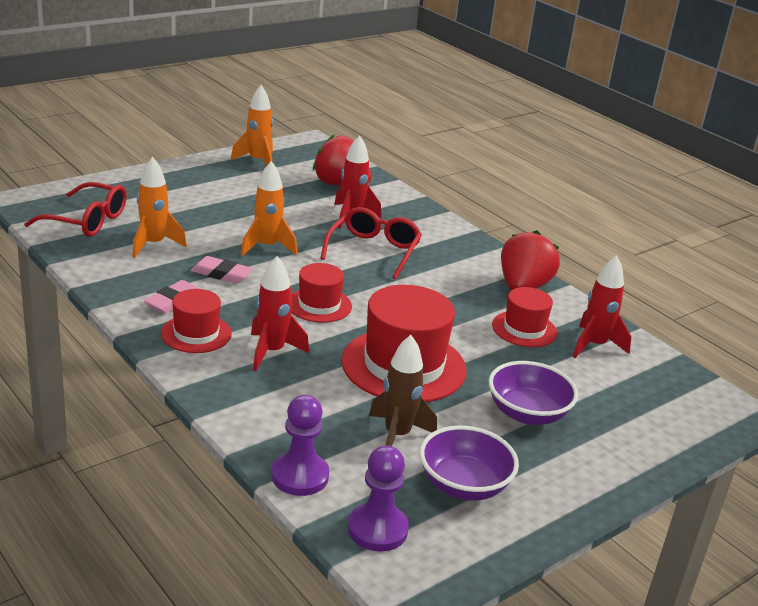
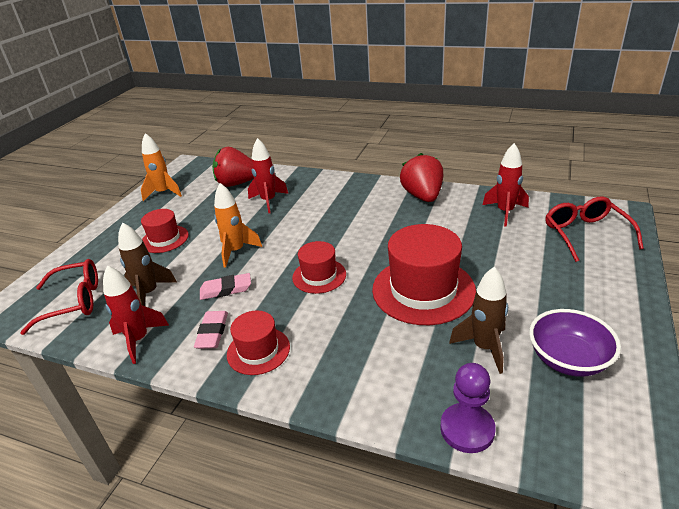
camera: 25 degrees left, 5 degrees up
(153, 244) = (149, 293): orange rocket -> brown rocket
(272, 352) = (329, 332): red rocket -> red rocket (139, 340)
(374, 250) = (309, 217): red glasses -> red glasses (585, 234)
(377, 529) = (568, 438): purple pawn -> none
(524, 329) = (457, 223): red hat -> red hat (164, 239)
(527, 413) = (532, 280): purple bowl -> none

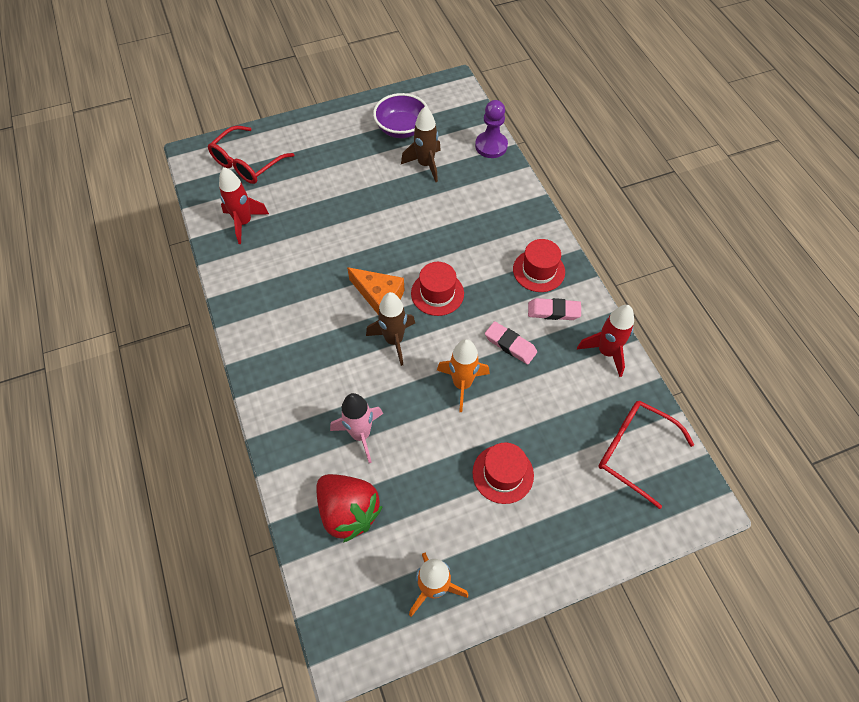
camera: 135 degrees left, 25 degrees up
(149, 293) = (568, 399): brown rocket -> brown rocket (394, 340)
(212, 332) = (553, 311): pink eraser -> pink eraser turned 45 degrees clockwise
(268, 201) = (361, 434): red rocket -> pink rocket
(354, 246) = (379, 296): none -> orange cheese
(423, 196) = (253, 297): red strawberry -> none
(423, 290) = (397, 220): red hat -> none

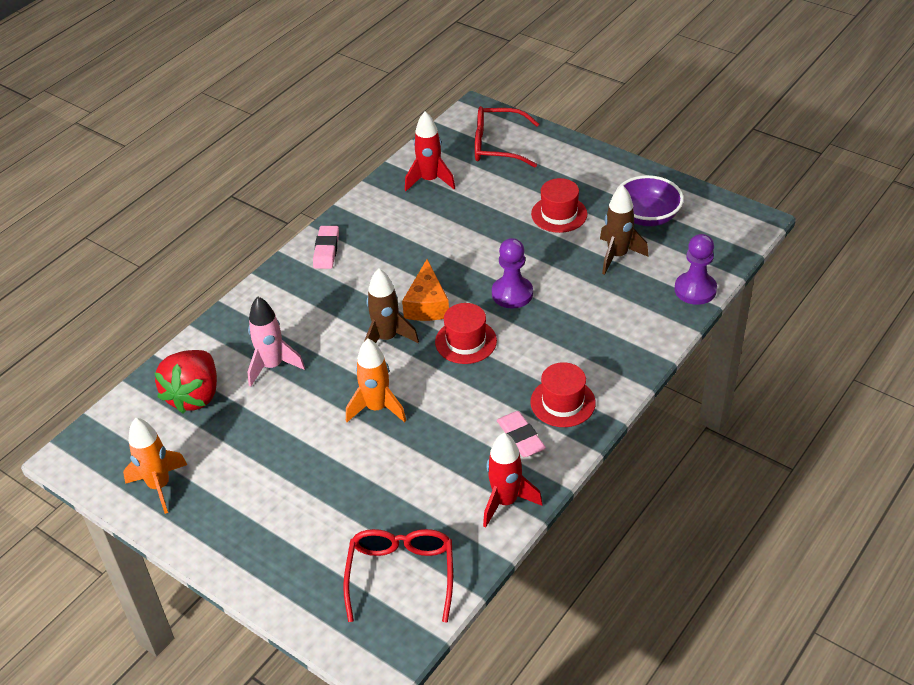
camera: 60 degrees right, 15 degrees down
(412, 241) = (512, 293): none -> purple pawn
(503, 474) = (302, 482): red hat -> red hat (559, 214)
(510, 345) = (451, 422): pink eraser -> pink eraser (326, 250)

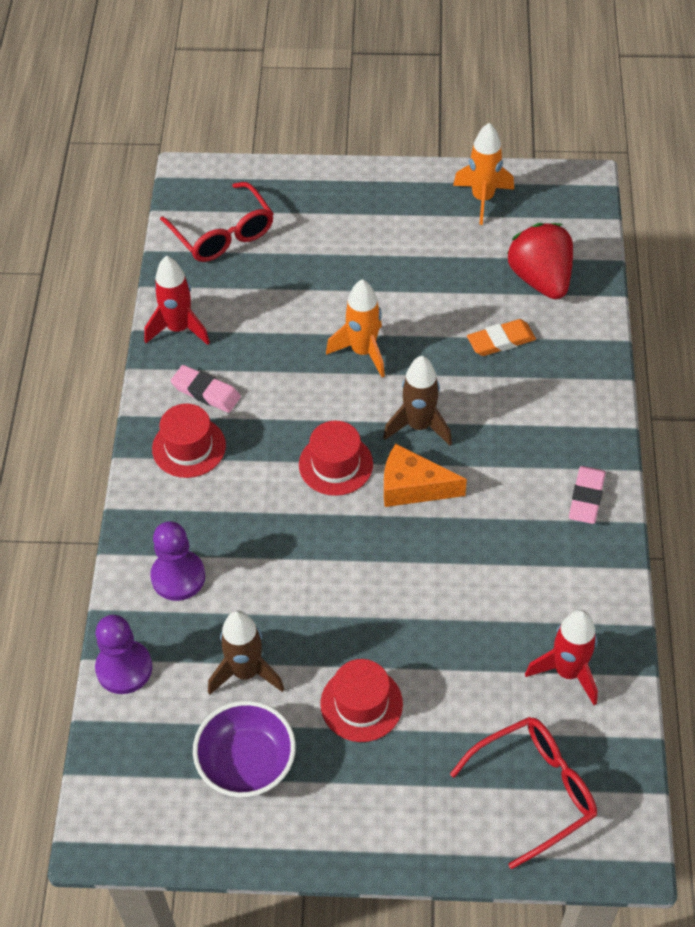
camera: 145 degrees right, 10 degrees up
(272, 366) = (501, 341): pink rocket -> orange eraser
(326, 250) = (586, 497): pink eraser -> pink eraser turned 45 degrees clockwise
(427, 304) = (413, 487): orange cheese -> orange cheese turned 45 degrees counterclockwise
(512, 293) = (331, 550): purple pawn -> purple pawn (178, 577)

